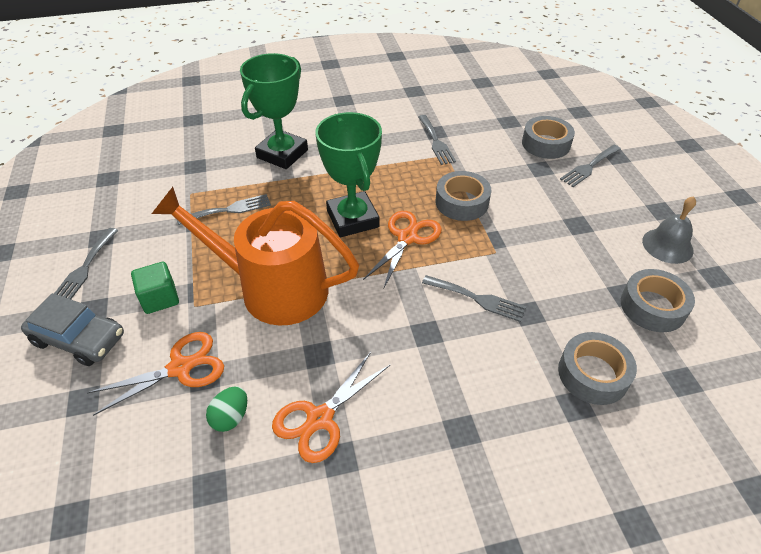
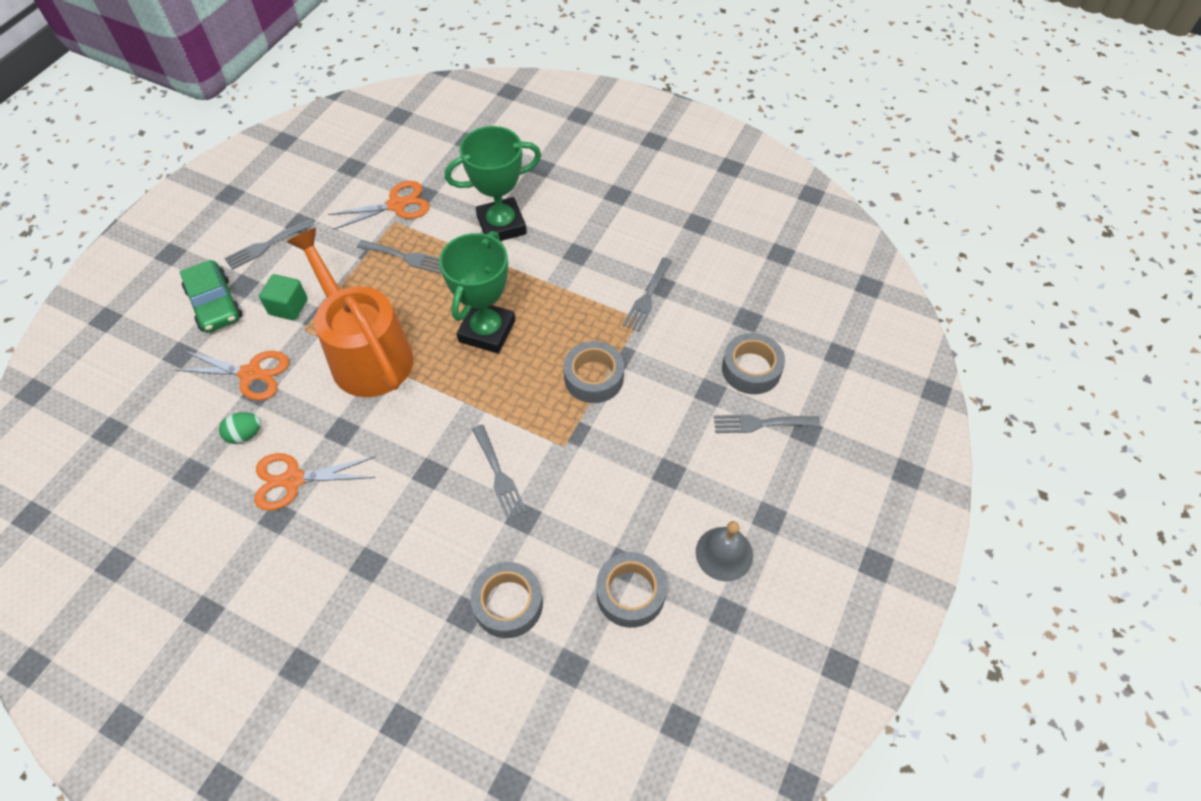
camera: 40 degrees right, 10 degrees up
(79, 339) = (215, 304): grey car -> green car
(407, 238) = (509, 380): orange scissors -> orange scissors (396, 205)

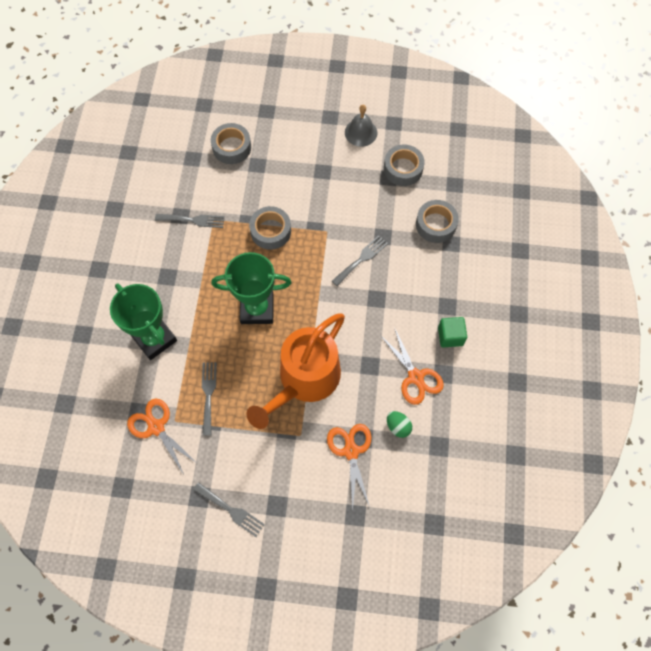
camera: 110 degrees left, 10 degrees up
(215, 304) = (302, 516): green car -> none
(288, 307) = (284, 457): green cube -> green cube (450, 336)
(760, 423) = (270, 134): grey fork -> none

